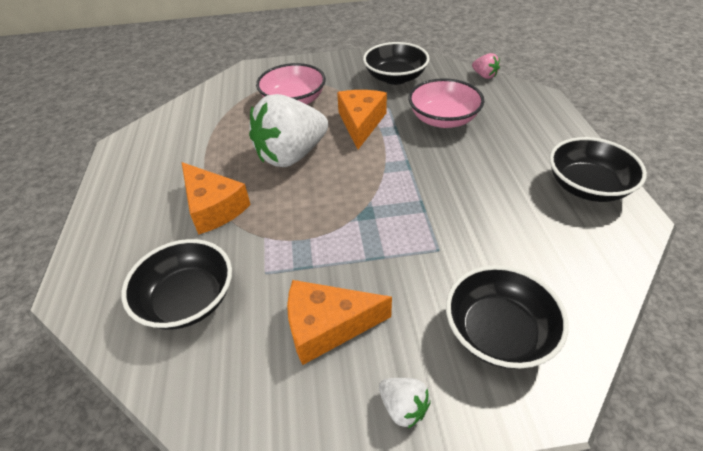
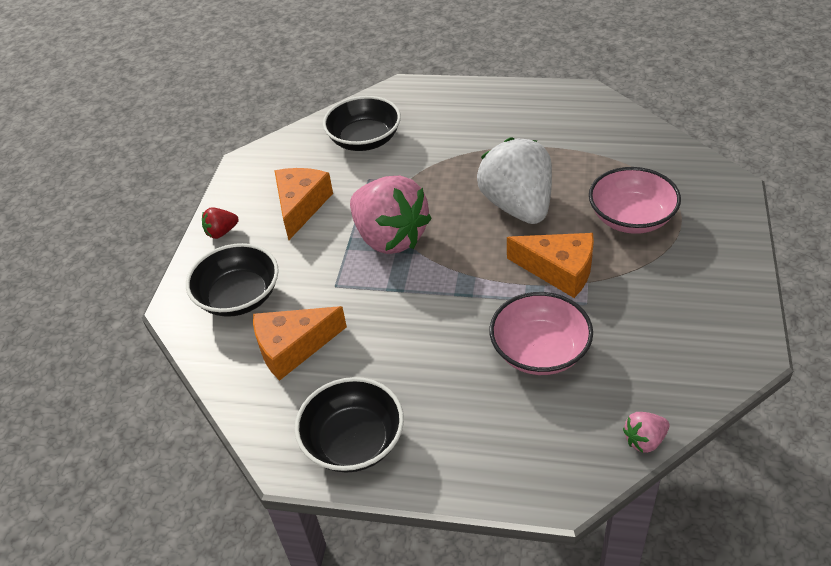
camera: 110 degrees right, 0 degrees up
(213, 207) = (460, 152): orange cheese -> orange cheese (293, 347)
(356, 227) = (390, 237): none -> pink strawberry
(395, 78) = (666, 328): black bowl -> none
(403, 407) = (221, 232): white strawberry -> red strawberry

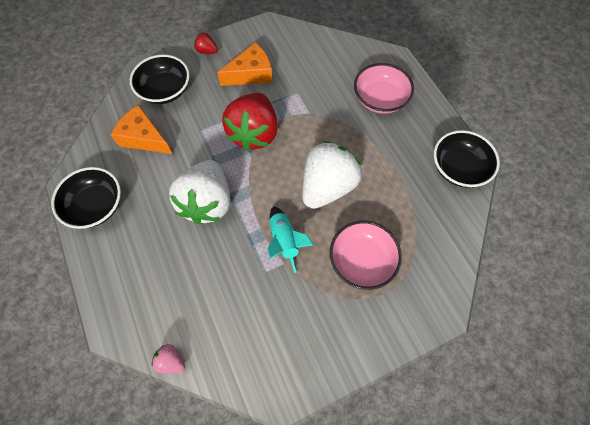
camera: 50 degrees right, 20 degrees up
(364, 140) = (329, 69): black bowl -> black bowl (458, 168)
(390, 237) = (254, 133): pink strawberry -> red strawberry
(449, 319) = (207, 202): none -> white strawberry
(540, 351) = (210, 265): pink bowl -> pink bowl (380, 99)
(559, 270) = (284, 241): orange cheese -> turquoise rocket

